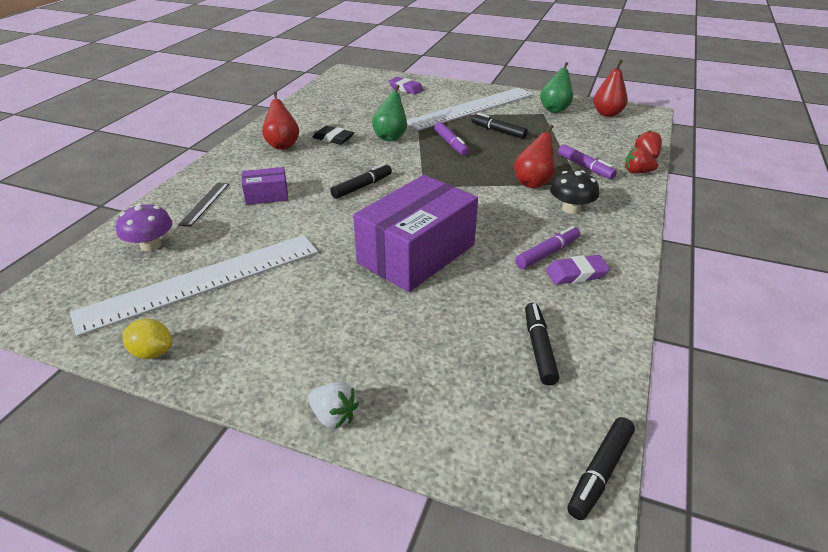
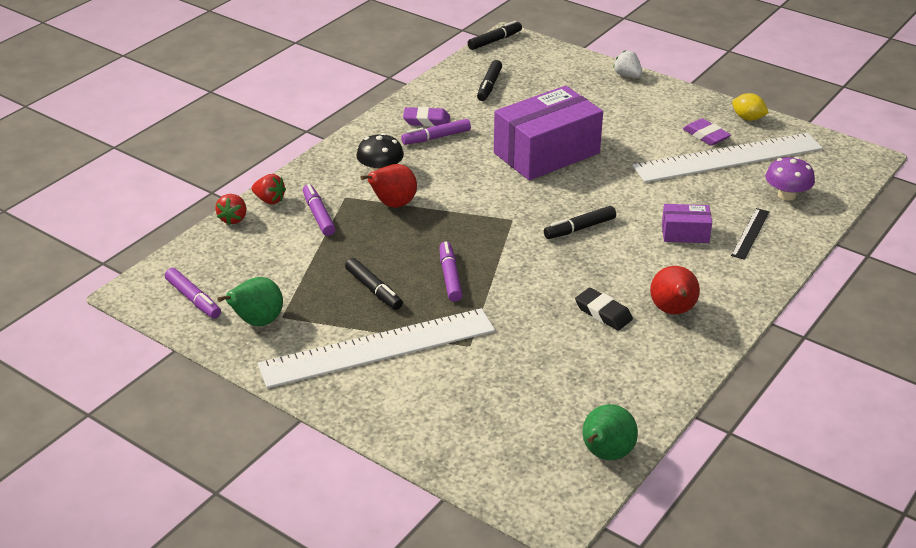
camera: 165 degrees left, 0 degrees up
(391, 137) = (524, 302): green pear -> green pear (605, 454)
(406, 88) = (458, 425): purple eraser -> purple eraser (706, 136)
(607, 114) = (193, 299): red pear -> purple marker

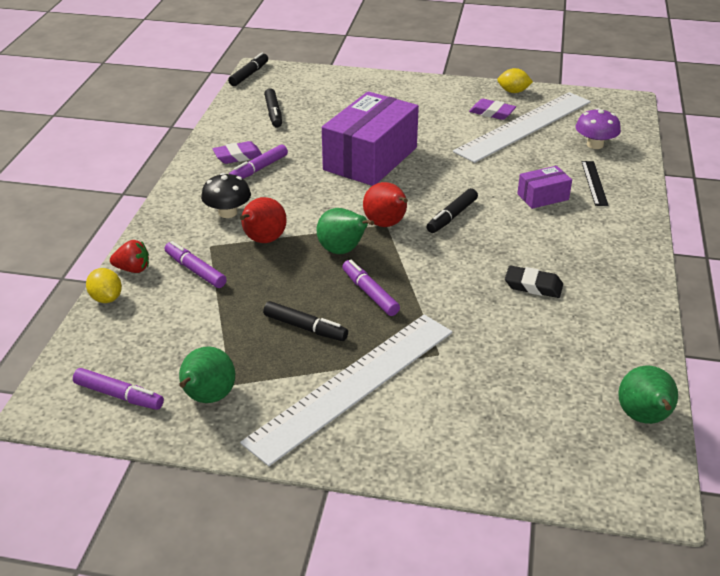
camera: 25 degrees left, 0 degrees up
(233, 219) = (106, 298): red strawberry -> yellow lemon
(455, 233) = (342, 251): none -> green pear
(627, 75) = (388, 79): white strawberry -> none
(673, 311) = (589, 266): red pear -> red pear (386, 224)

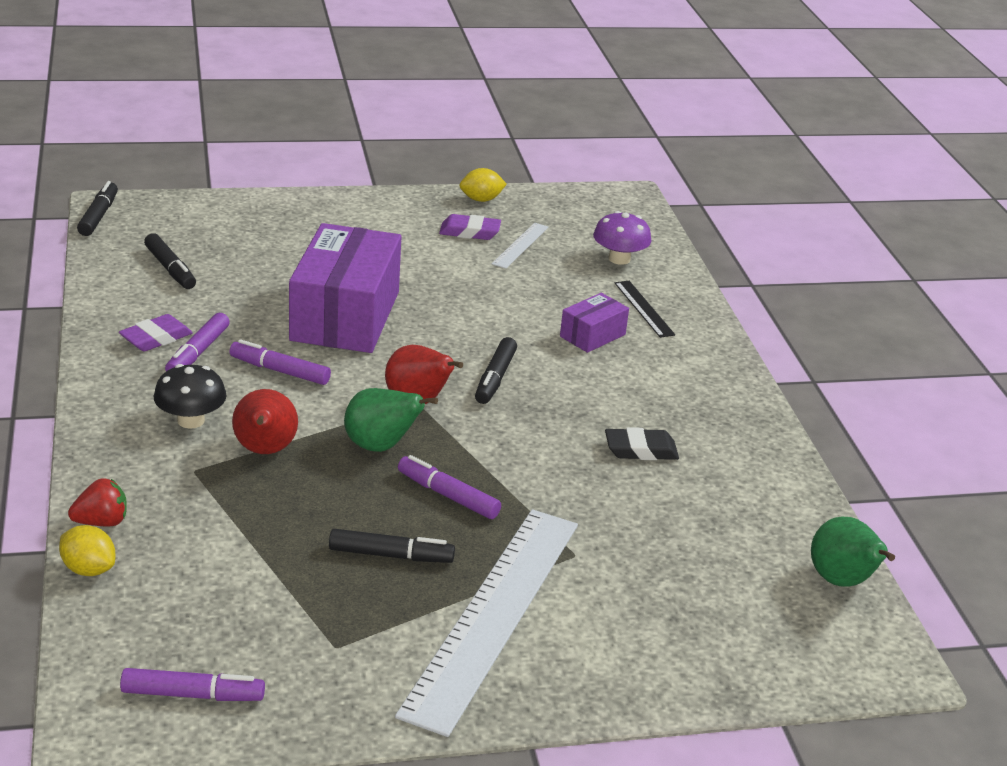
camera: 25 degrees left, 5 degrees down
(195, 270) = (194, 507): purple marker -> purple marker (279, 371)
(207, 398) = (317, 671): green pear -> none
(524, 126) = (520, 245): white ruler -> white ruler, size x0.42

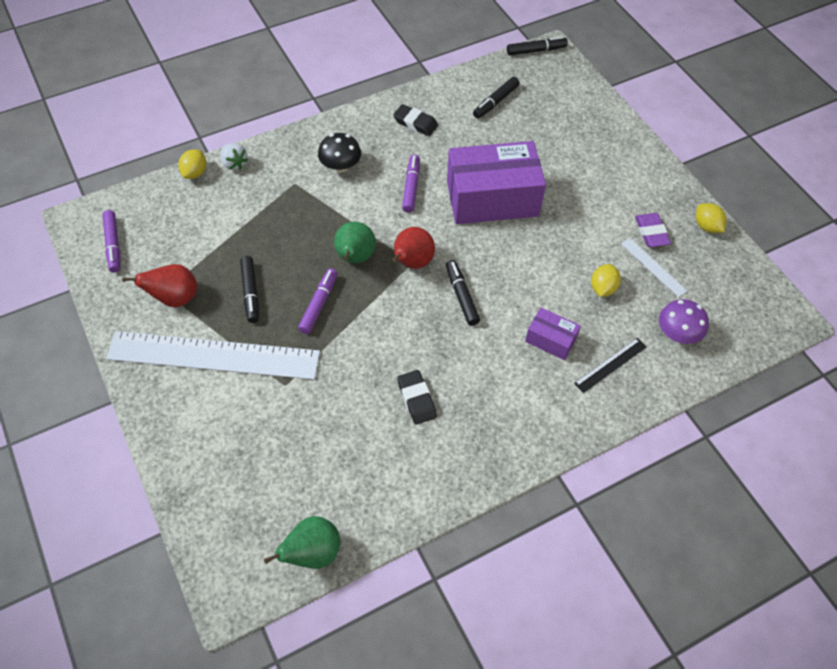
camera: 75 degrees right, 25 degrees up
(101, 522) = (234, 164): red strawberry -> white strawberry
(156, 338) = (415, 123): purple eraser -> black eraser
(197, 352) = (410, 145): purple marker -> none
(264, 451) = (326, 207): red pear -> red pear (174, 298)
(495, 378) = (461, 296): black marker -> black marker turned 75 degrees clockwise
(520, 245) = (653, 267): white ruler -> white ruler turned 45 degrees clockwise
(534, 283) = (603, 288): none -> yellow lemon

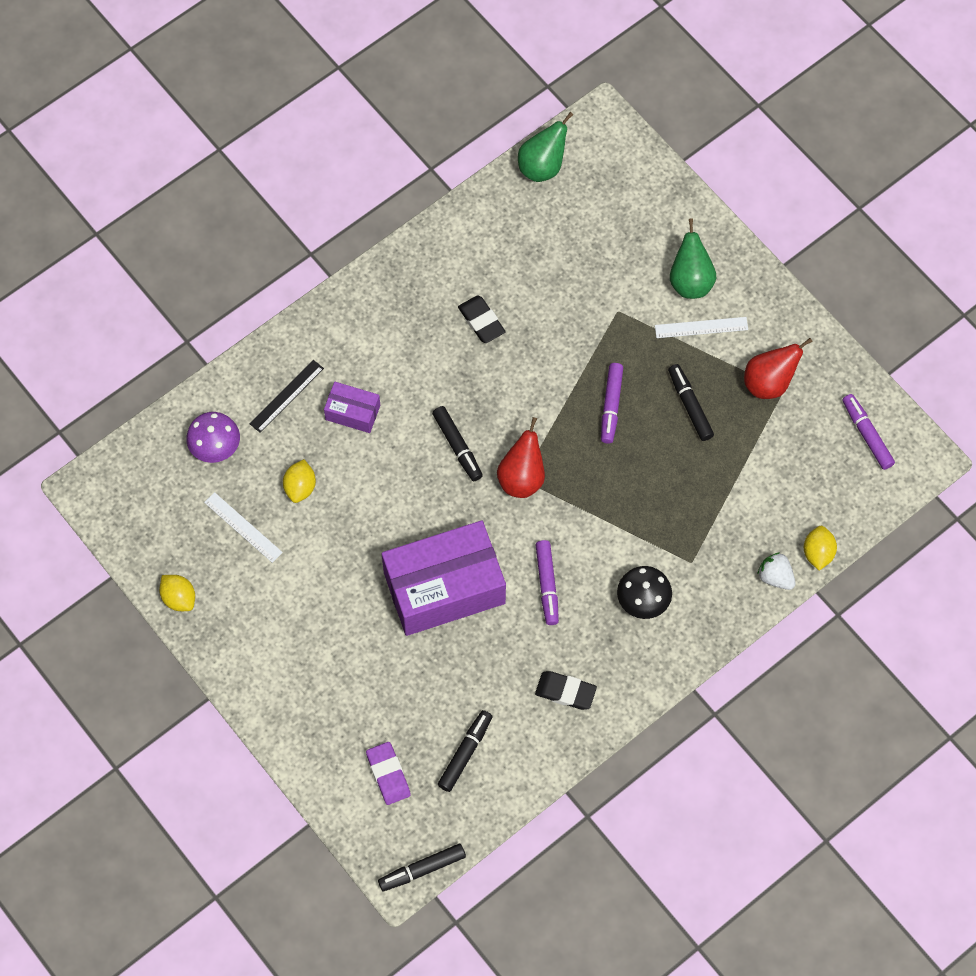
camera: 170 degrees right, 10 degrees up
(213, 355) = (701, 327): white ruler -> white ruler, size x0.42
(355, 258) = (588, 471): green pear -> green pear (690, 281)
(651, 232) = (246, 575): purple eraser -> purple eraser (388, 774)

